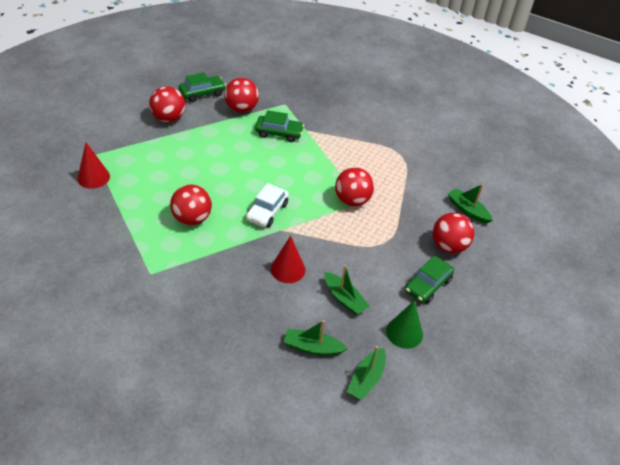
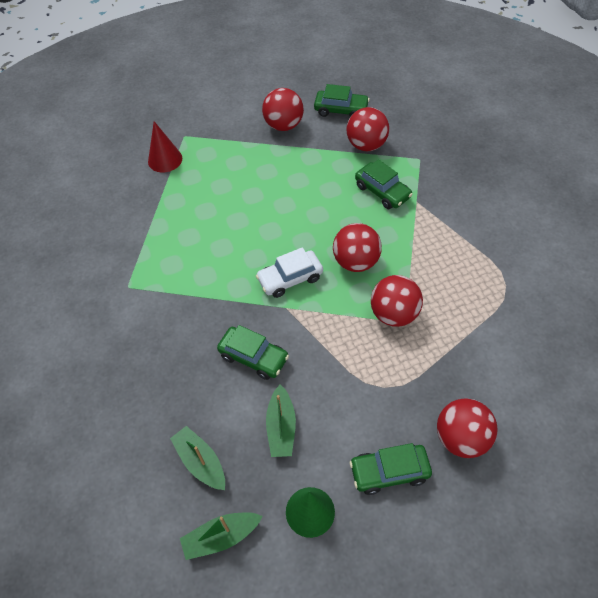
camera: 45 degrees right, 10 degrees up
(192, 219) = (212, 248): red ball -> red ball (356, 262)
(288, 269) = (254, 357): red cone -> green car
(467, 210) = (530, 405): green boat -> none

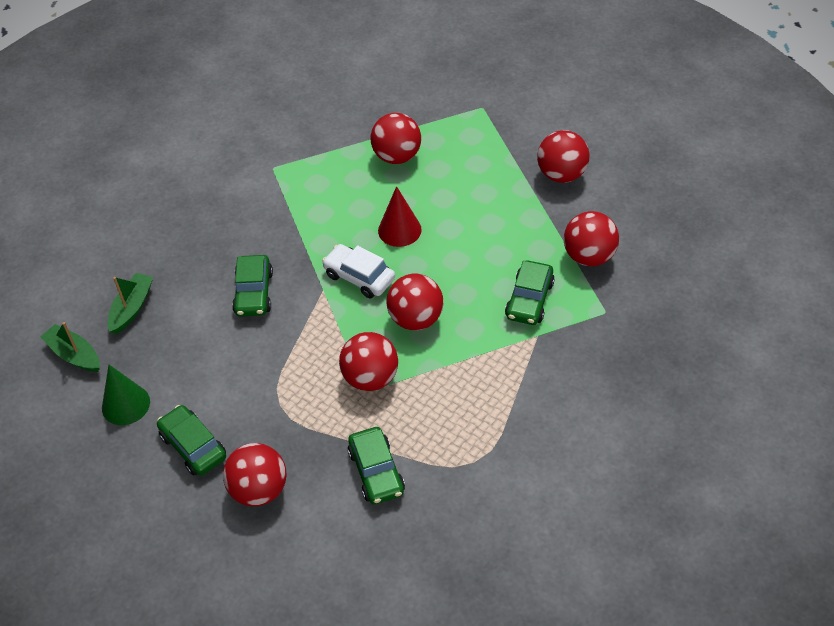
camera: 60 degrees right, 5 degrees down
(165, 159) = (440, 110): red cone -> red cone (399, 230)
(187, 203) = (397, 156): none -> red ball
(281, 427) = (194, 347): green boat -> none
(341, 110) = (626, 210): green car -> green car (376, 472)

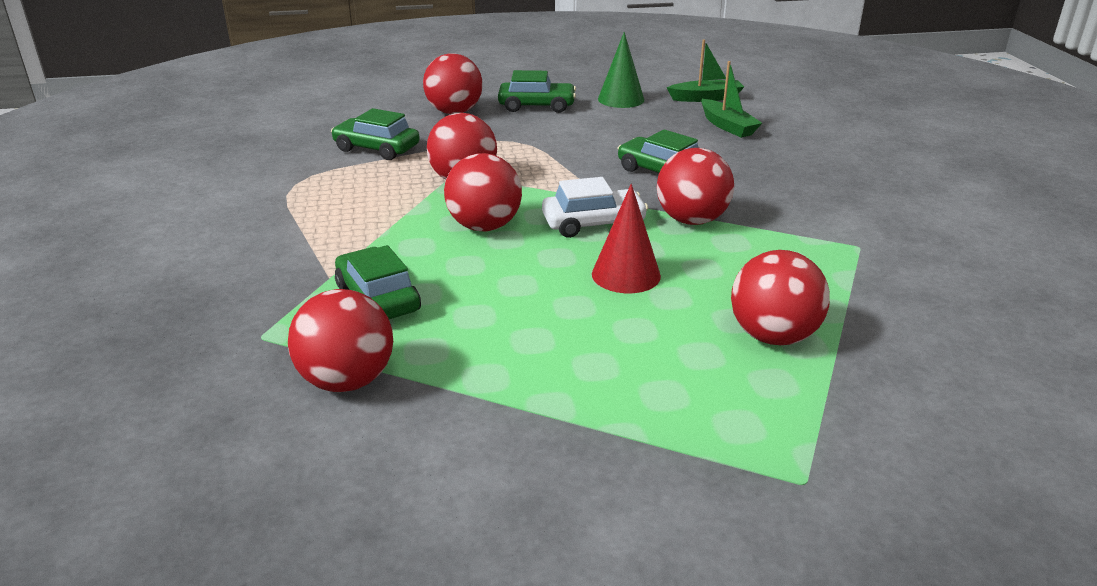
camera: 130 degrees right, 20 degrees down
(561, 174) = (522, 463): red ball -> red ball (691, 220)

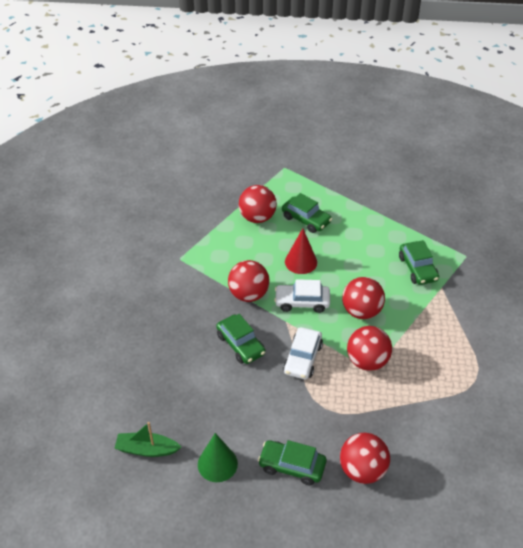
camera: 165 degrees left, 15 degrees up
(347, 381) = (427, 228): red ball -> none
(376, 149) = (425, 417): green car -> green car (306, 219)
(561, 171) = (303, 359): none -> white car
(727, 126) = (161, 396): green boat -> none

